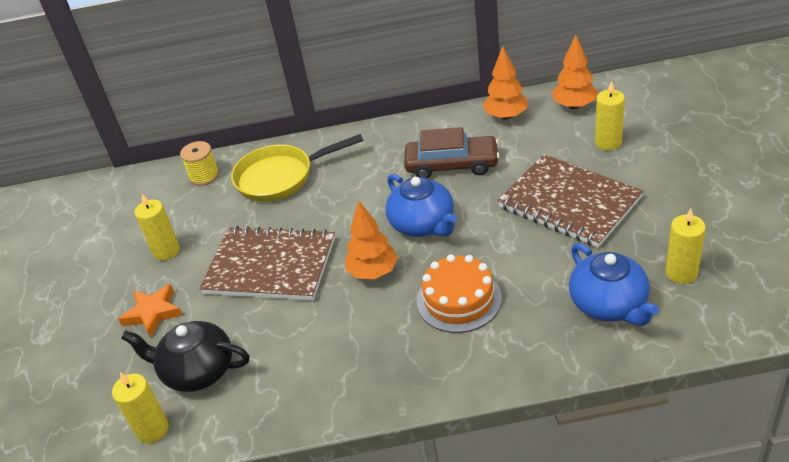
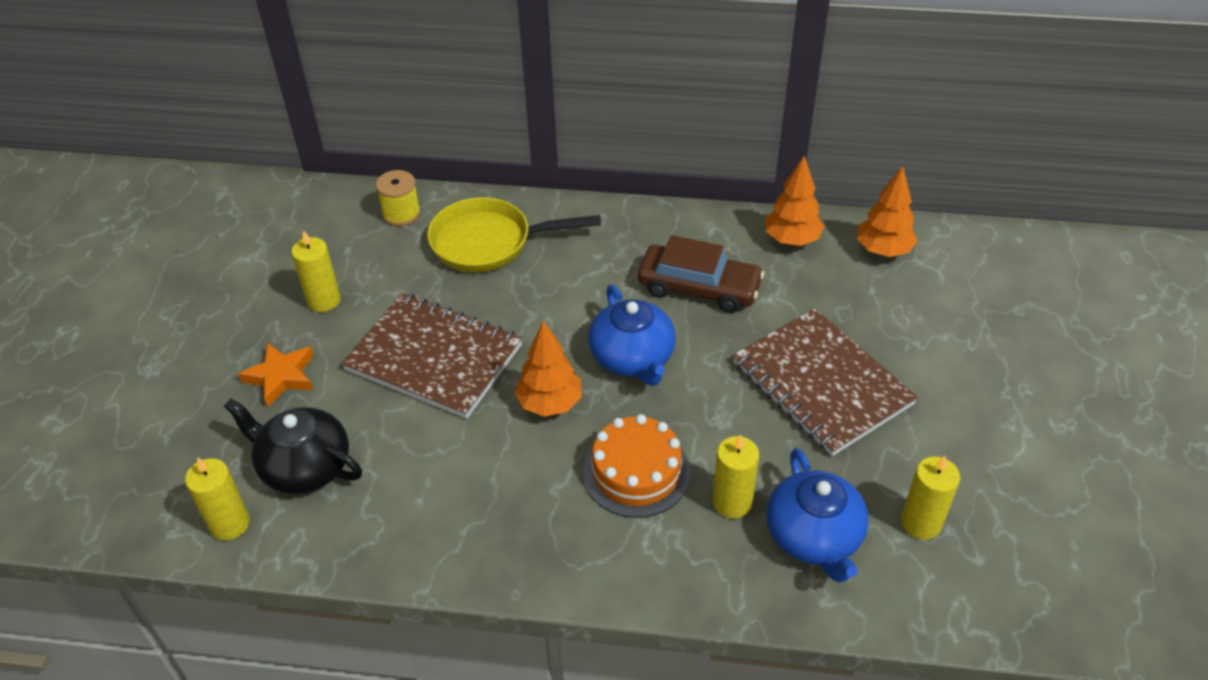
camera: 10 degrees right, 5 degrees up
(608, 142) = (904, 315): yellow candle -> yellow candle (732, 502)

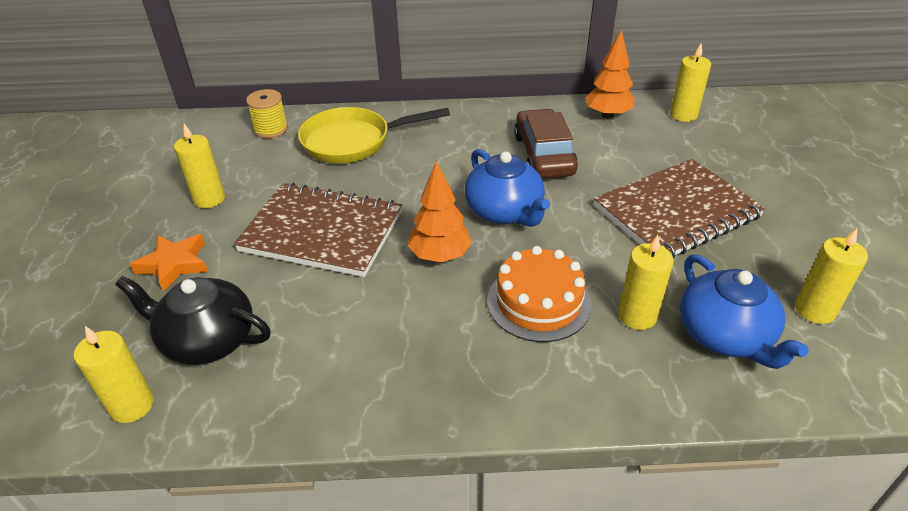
camera: 10 degrees left, 5 degrees down
(699, 288) = (544, 155): brown car -> brown car turned 105 degrees counterclockwise
(821, 384) = (676, 212): brown notebook -> brown notebook turned 75 degrees counterclockwise
(883, 250) = (683, 115): orange tree -> yellow candle

